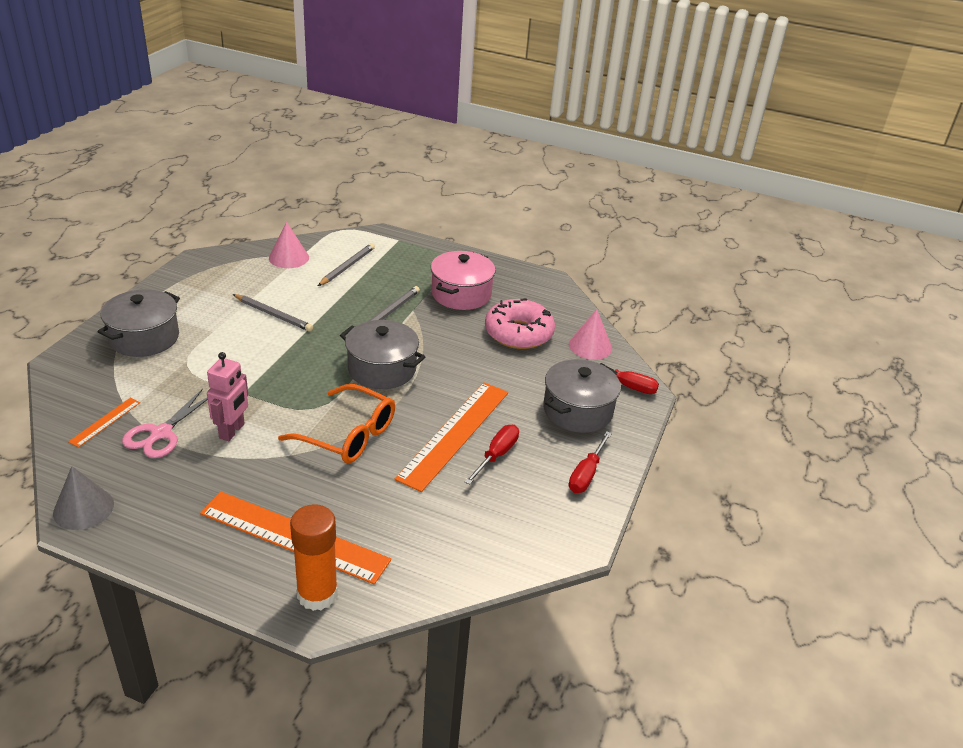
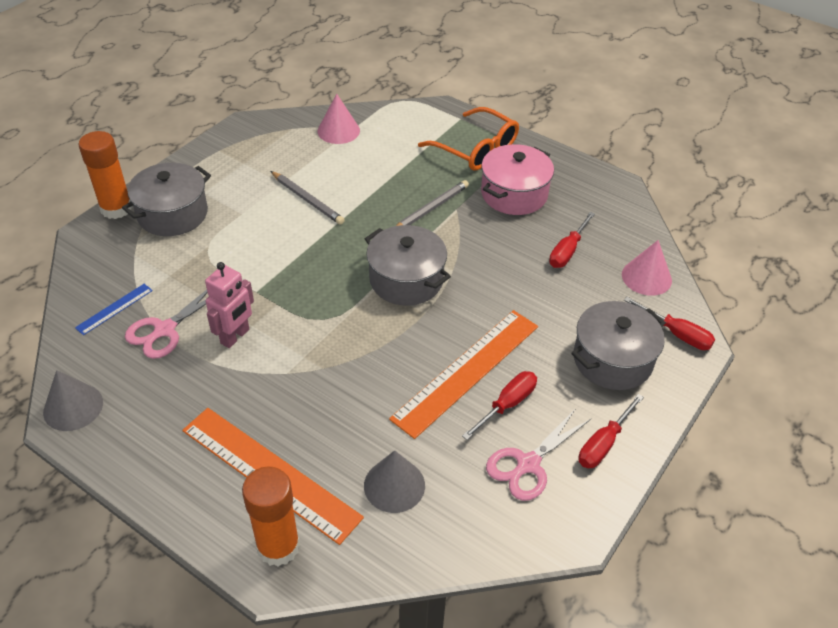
camera: 15 degrees right, 10 degrees up
(85, 338) = (116, 208): none -> orange glue stick
(105, 422) = (114, 309): orange ruler -> blue ruler
(347, 267) = (397, 148): grey pencil -> none
(348, 435) = (353, 357): orange glasses -> orange glasses (476, 149)
(412, 530) = (394, 485): none -> grey cone
(518, 333) = (567, 251): pink donut -> red screwdriver
(526, 498) = (528, 464): none -> pink scissors

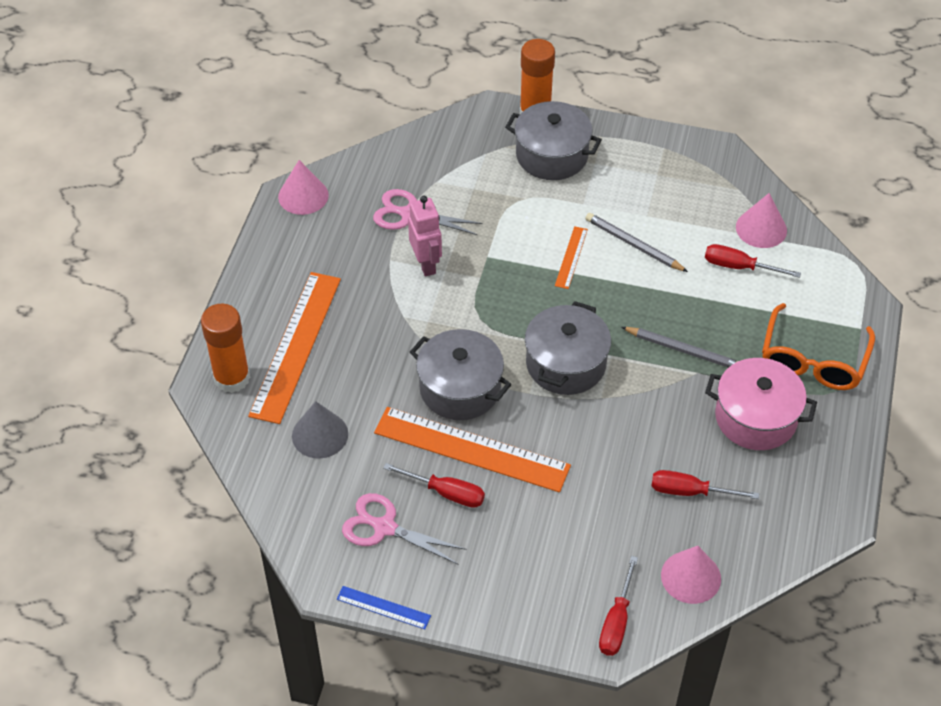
camera: 70 degrees right, 5 degrees up
(73, 407) = (303, 196): grey cone -> pink cone
(114, 309) = (415, 171): blue ruler -> blue ruler (383, 607)
(235, 336) = (426, 264): pink robot -> pink robot turned 120 degrees counterclockwise
(294, 239) = (571, 257): none -> orange ruler
(307, 200) = (634, 245): grey pencil -> grey pencil turned 105 degrees clockwise
(603, 444) = (435, 583): red screwdriver -> red screwdriver (739, 267)
(612, 360) = (548, 569): grey pot -> grey pot (460, 388)

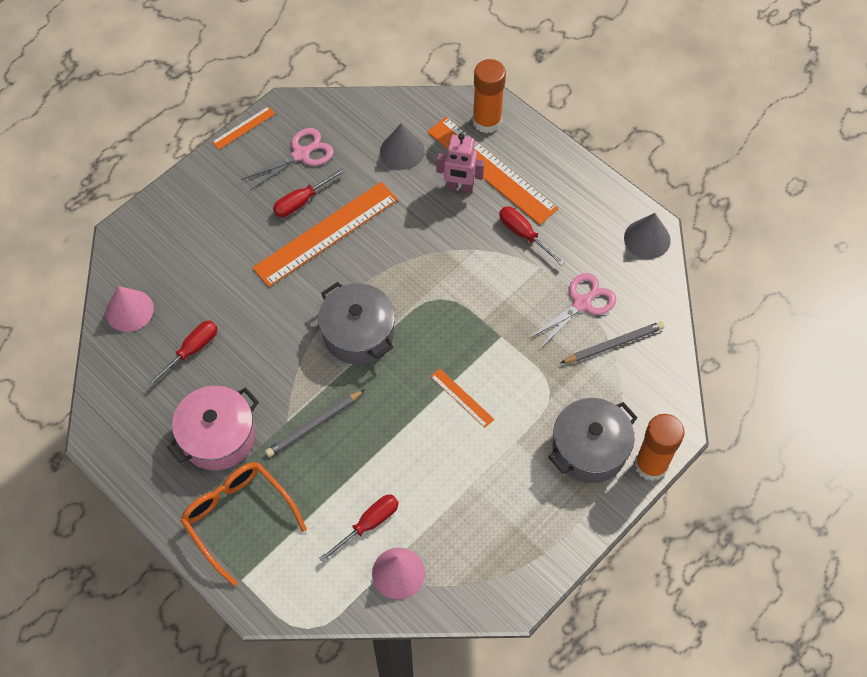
camera: 120 degrees right, 10 degrees up
(303, 196) = (647, 239): pink cone -> grey cone
(383, 607) = (243, 128): blue ruler -> orange ruler
(426, 264) = (519, 289): pink robot -> pink robot (459, 187)
(460, 388) = (383, 252): grey pot -> none
(616, 622) = (133, 248): red screwdriver -> red screwdriver (523, 234)
(634, 245) = (445, 454): grey pencil -> grey pencil (613, 344)

